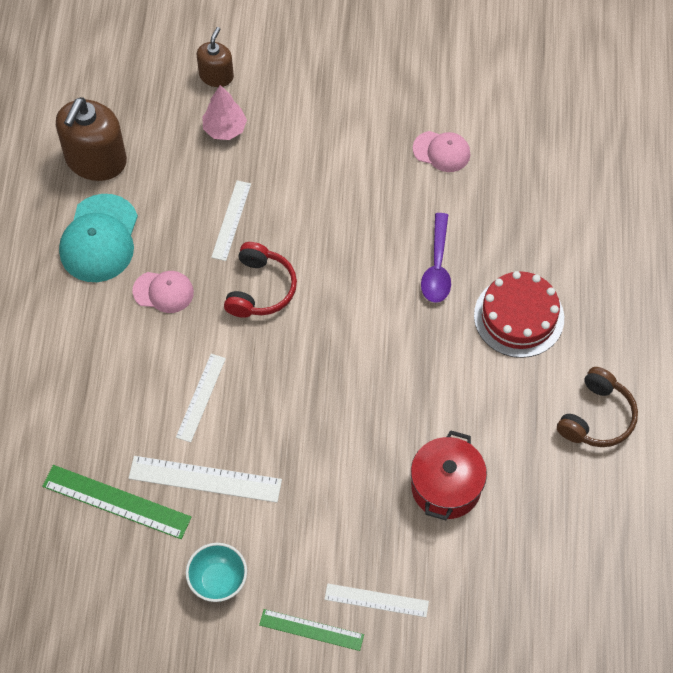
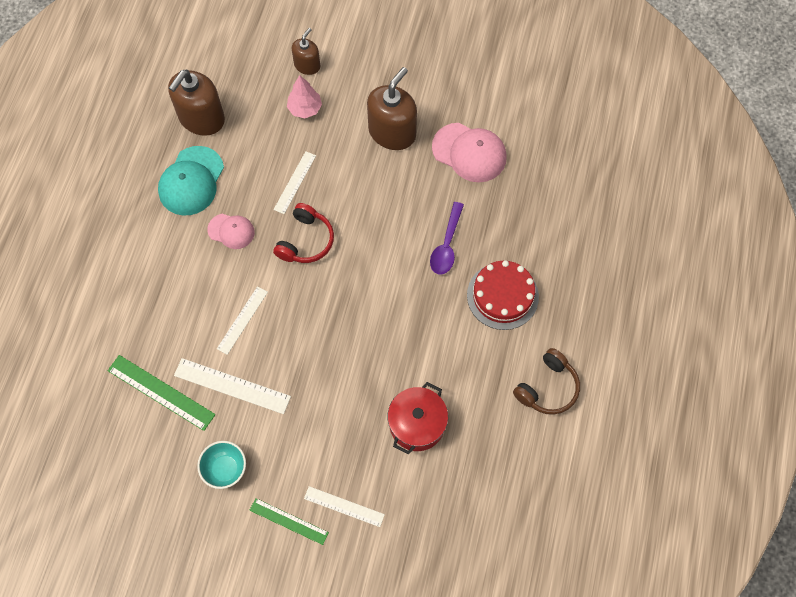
camera: 10 degrees right, 5 degrees up
(340, 141) = (392, 132): none -> brown soap dispenser
(441, 151) = (469, 152): pink cap -> pink cap, size x1.66

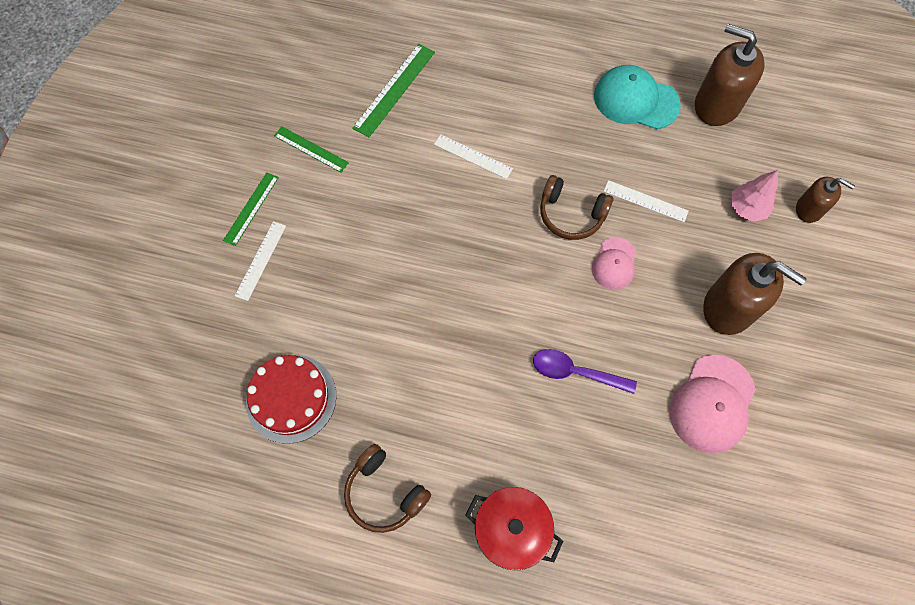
camera: 90 degrees right, 0 degrees up
(225, 469) = (311, 149): turquoise bowl -> green ruler
(231, 231) = (578, 141): pink cap -> pink cap (614, 263)
(232, 386) = (399, 151): white ruler -> none
(305, 241) = (571, 214): red headphones -> brown headphones
(417, 424) = (346, 335): red pot -> red pot (511, 530)
(502, 296) = (508, 440): red cake -> red cake (291, 398)

